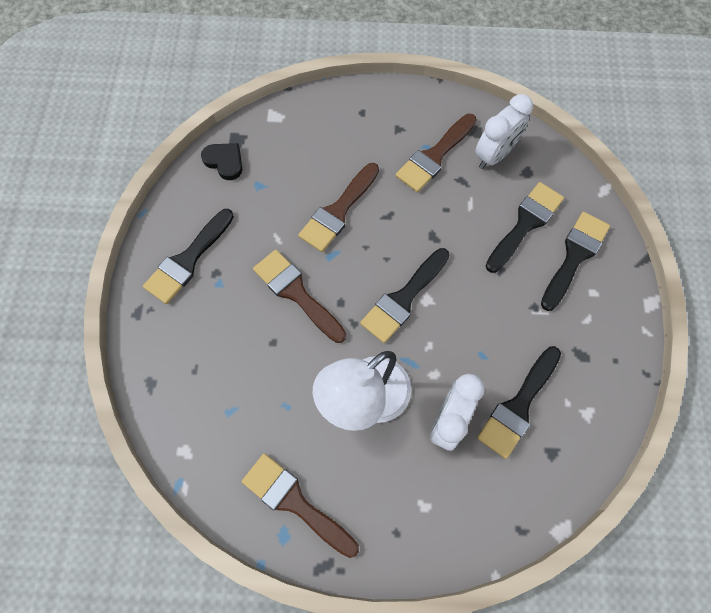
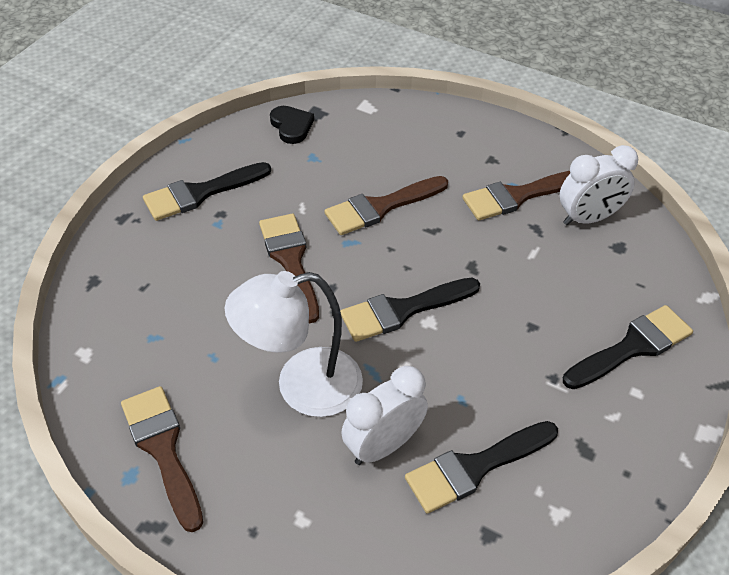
camera: 25 degrees right, 20 degrees down
(525, 224) = (588, 294): black brush -> none

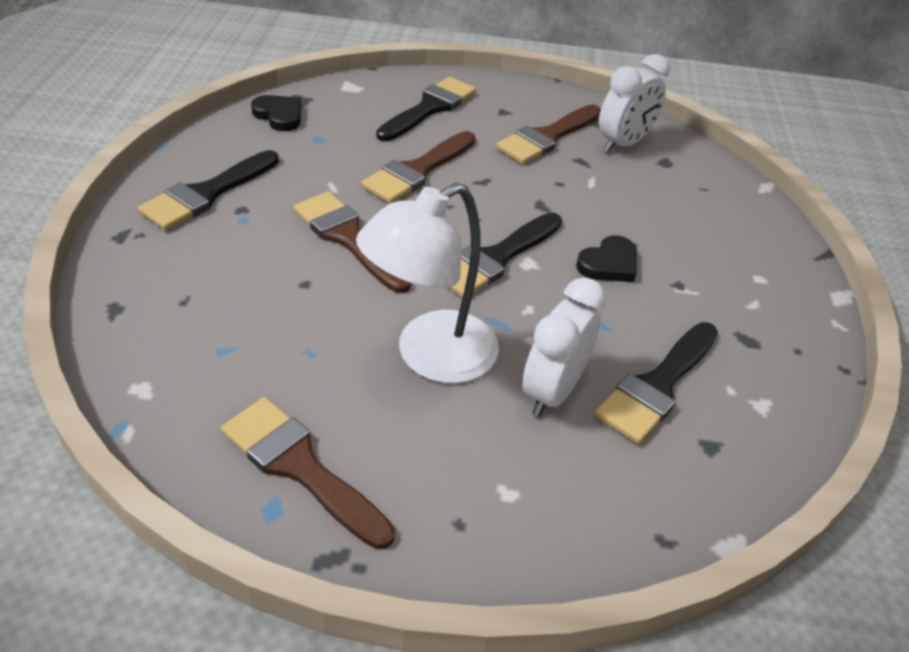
camera: 25 degrees left, 5 degrees down
(500, 341) = (609, 264): none -> black heart
(632, 347) = (731, 241): black brush -> black brush (429, 108)

